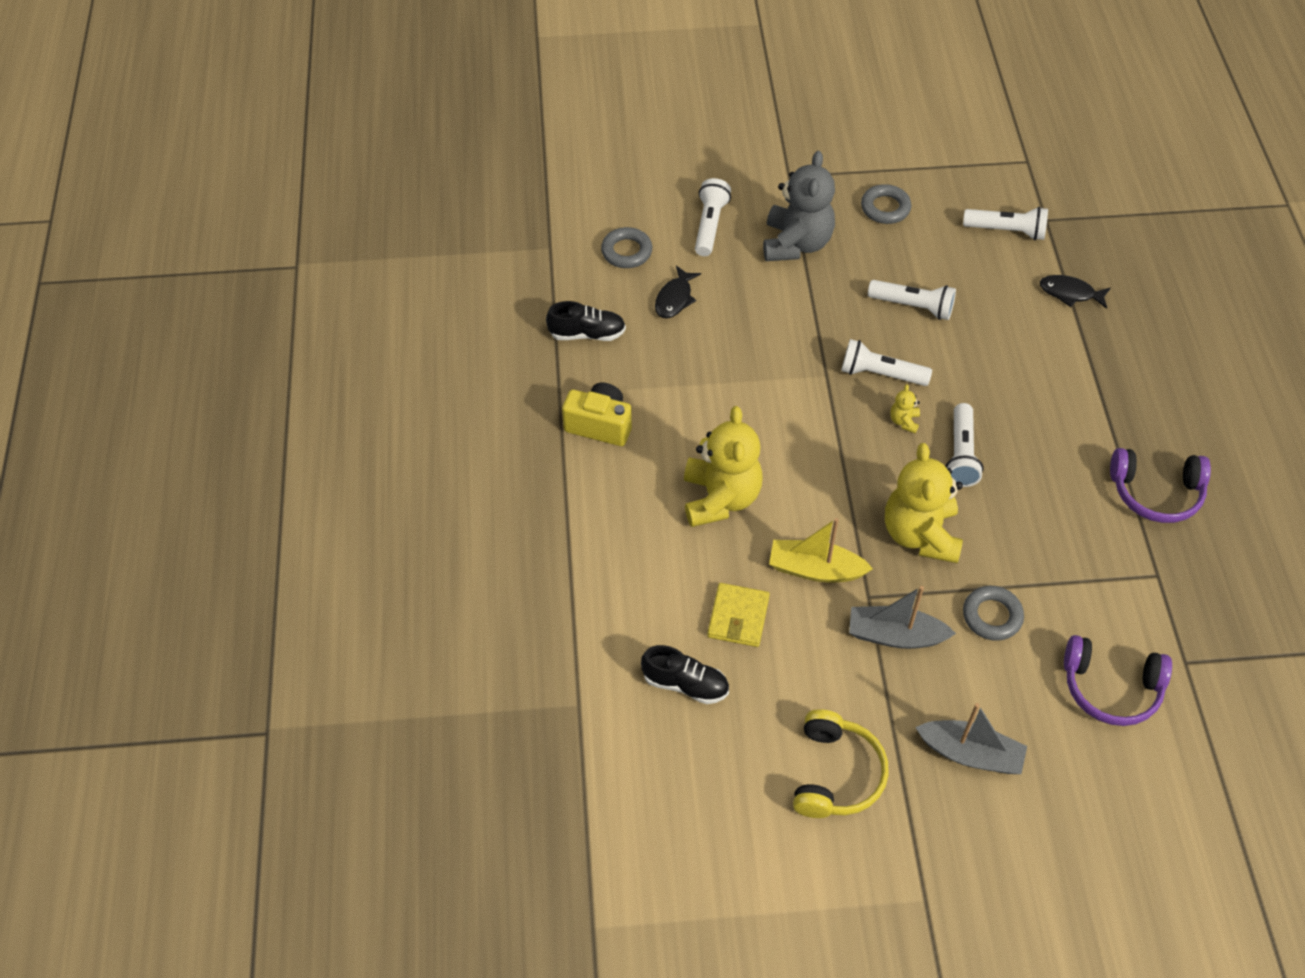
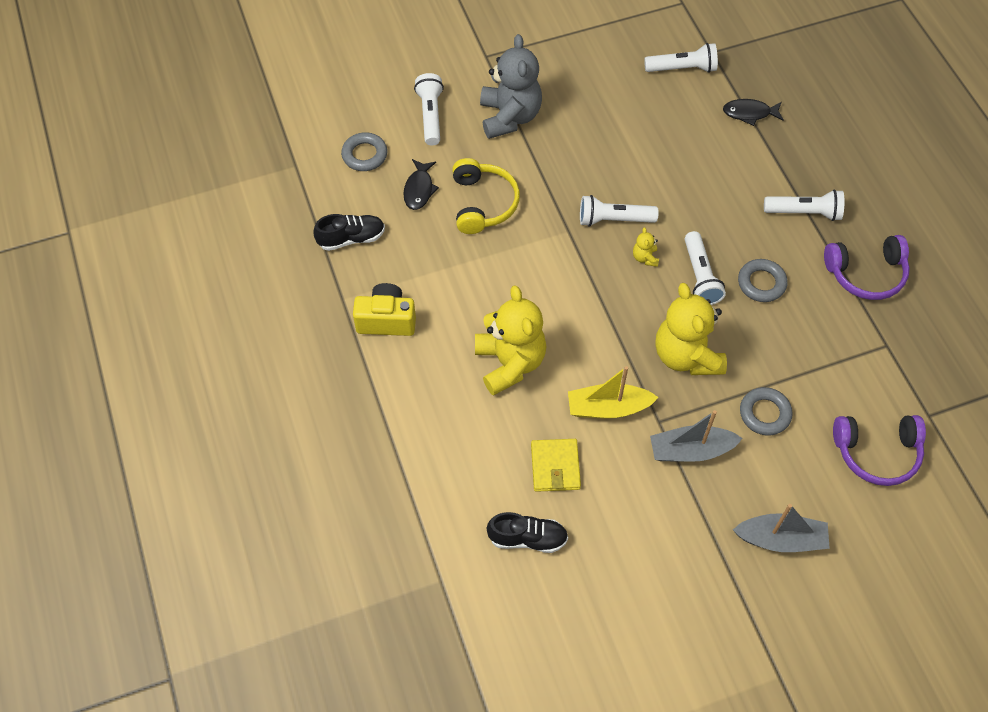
camera: 15 degrees left, 5 degrees up
(836, 774) = (676, 586): yellow headphones -> yellow headphones (483, 203)
(885, 208) = (576, 69): grey ring -> grey ring (761, 283)
(913, 306) = (624, 153): white flashlight -> white flashlight (804, 212)

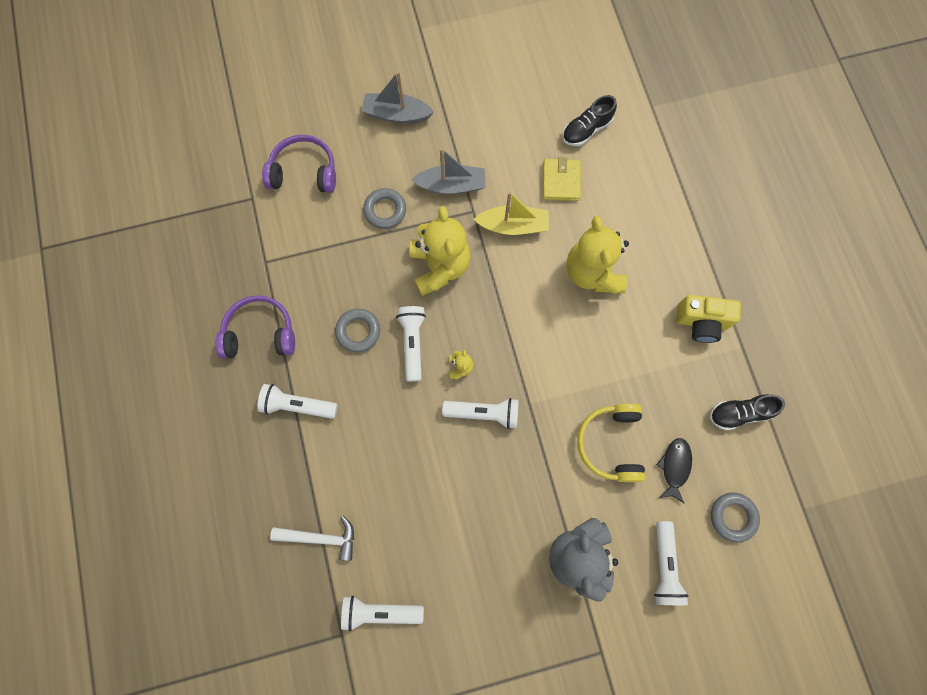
camera: 175 degrees left, 15 degrees up
(527, 538) = (586, 130): black shoe -> black shoe turned 45 degrees counterclockwise
(749, 113) = (320, 538): black fish -> white hammer

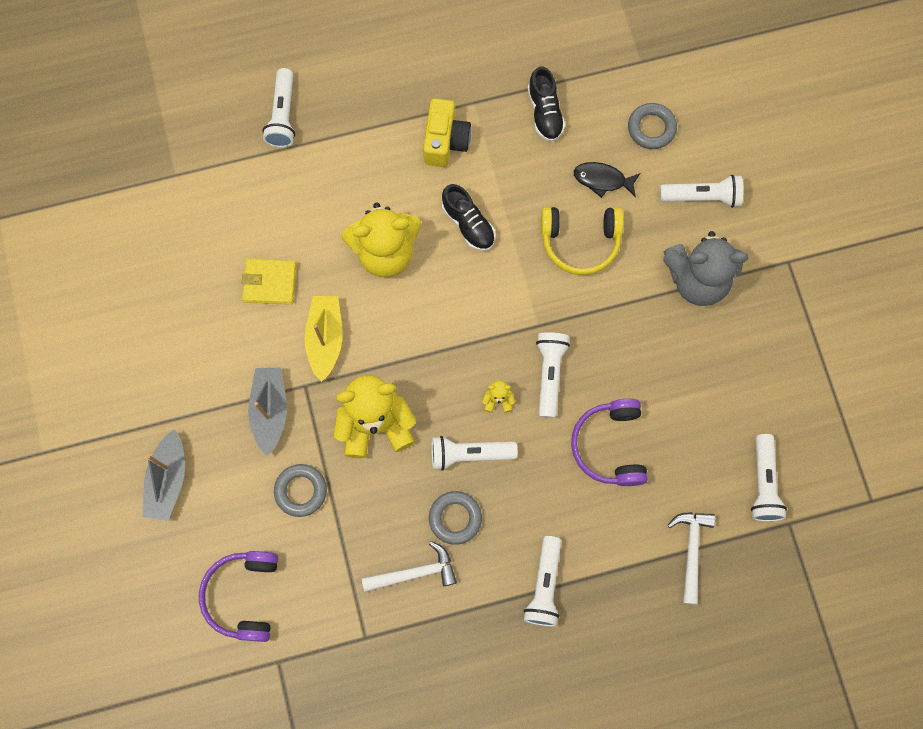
camera: 90 degrees left, 0 degrees up
(260, 333) = (457, 637): purple headphones -> purple headphones (610, 446)
(314, 299) = (415, 573): none -> white hammer
(586, 130) = (202, 251): black shoe -> black shoe (468, 224)
(713, 186) = (283, 115): none -> white flashlight

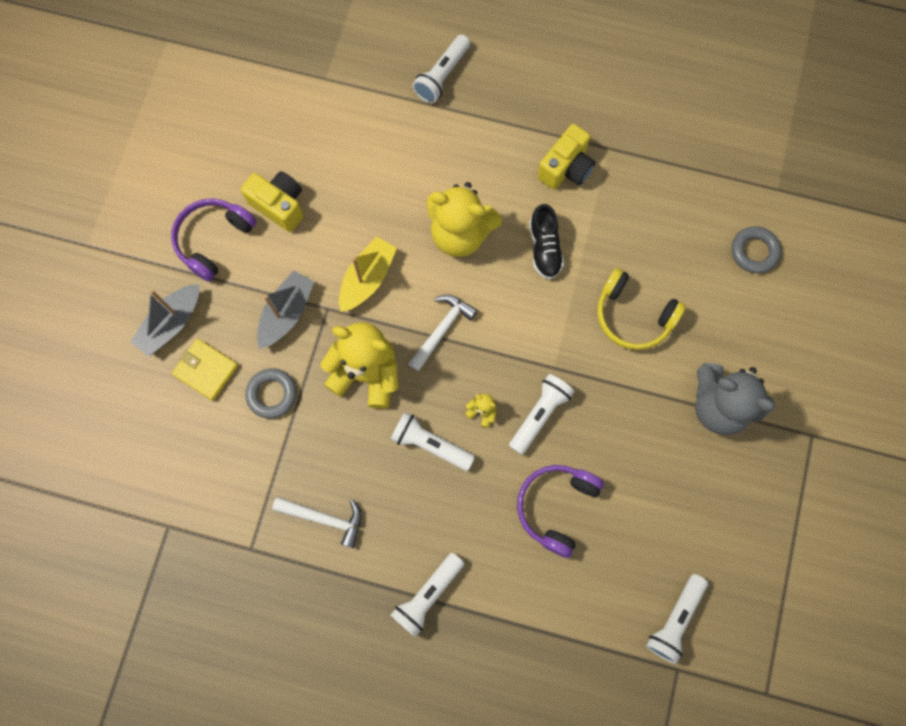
camera: 30 degrees right, 0 degrees up
(203, 316) = (279, 205): none -> yellow camera
(243, 595) = (174, 454): purple headphones -> purple headphones (213, 240)
(270, 282) = (349, 207): yellow wallet -> yellow wallet (206, 370)
(455, 518) = (386, 492): grey ring -> none
(545, 112) = (667, 188): black shoe -> none
(602, 180) = (684, 273): black fish -> none
(691, 551) = (574, 641): white hammer -> white hammer (442, 330)
(702, 197) = (766, 336): white flashlight -> none

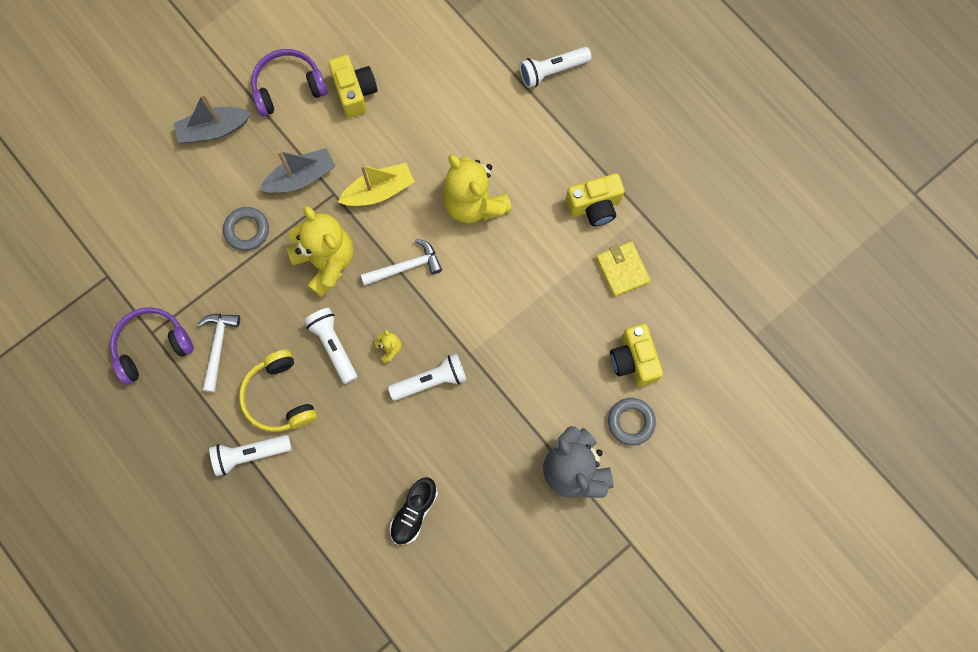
camera: 35 degrees right, 0 degrees up
(206, 370) = (213, 180): yellow wallet -> yellow wallet (622, 270)
(324, 518) = (218, 347): white hammer -> white hammer turned 135 degrees counterclockwise
(544, 248) = (530, 257): black shoe -> black shoe (414, 512)
(556, 507) = (391, 457): purple headphones -> purple headphones (152, 346)
(633, 316) = (559, 355): yellow headphones -> yellow headphones (279, 397)
(674, 619) = (416, 603): white flashlight -> none
(697, 277) = (633, 360): none -> yellow camera
(754, 251) = (695, 371): grey ring -> grey ring (631, 422)

